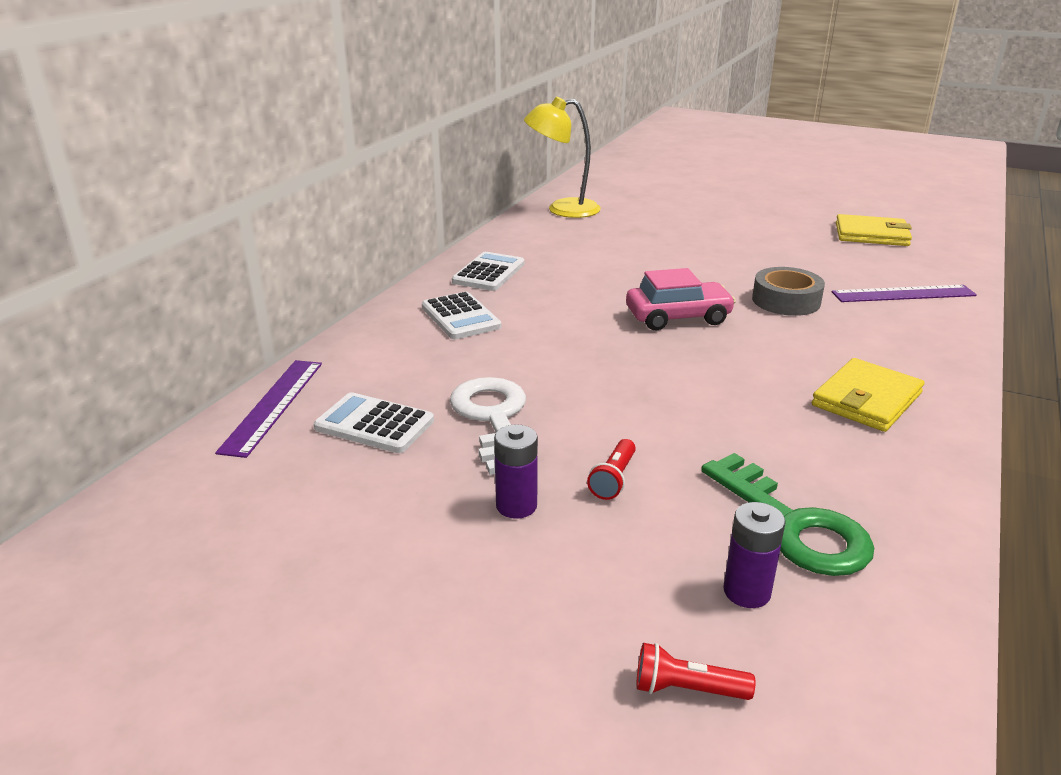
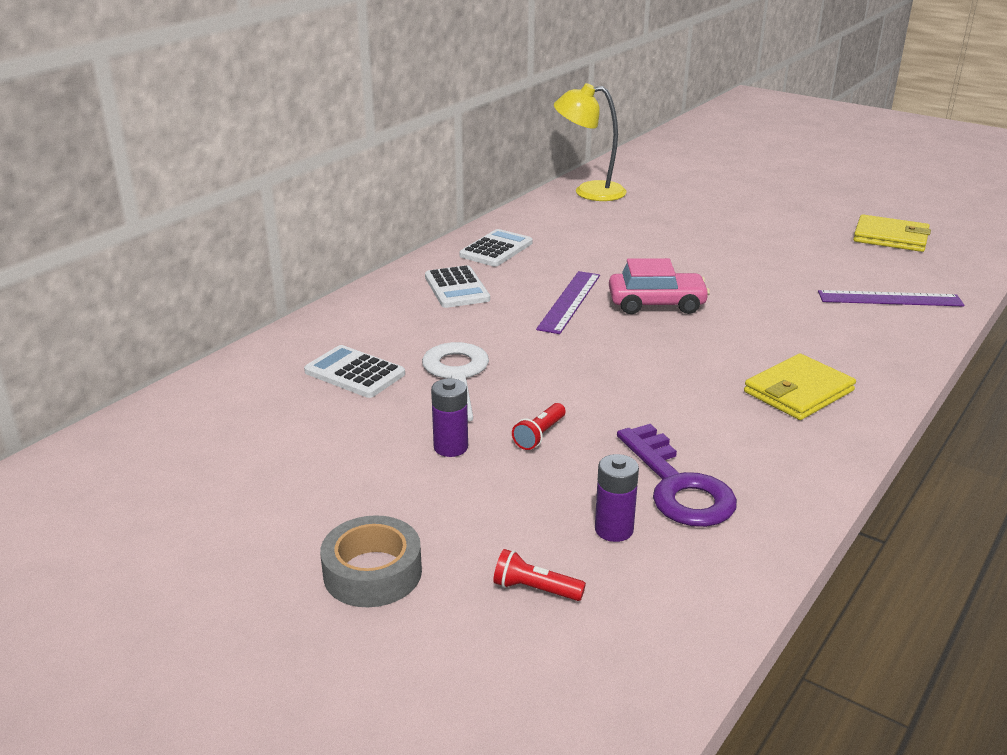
camera: 10 degrees right, 0 degrees up
(273, 405) = (276, 350): purple ruler -> purple ruler (570, 301)
(786, 301) = (768, 296): grey tape -> grey tape (372, 572)
(793, 525) = (677, 486): green key -> purple key

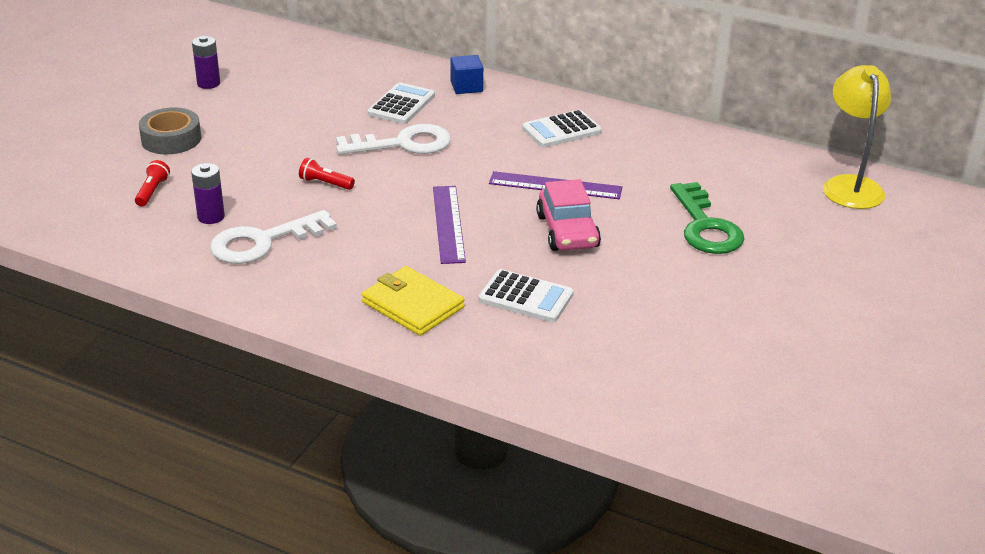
camera: 80 degrees right, 5 degrees up
(330, 330) = (466, 87): none -> blue cube
(451, 447) = (305, 151): purple battery -> purple battery (208, 83)
(496, 249) = (656, 142): white calculator -> white calculator (526, 297)
(649, 247) = (705, 226): none -> green key
(677, 486) = (263, 242): purple key -> white key
(889, 298) = (637, 382): purple ruler -> purple ruler (449, 224)
(890, 237) = (833, 405): yellow wallet -> none

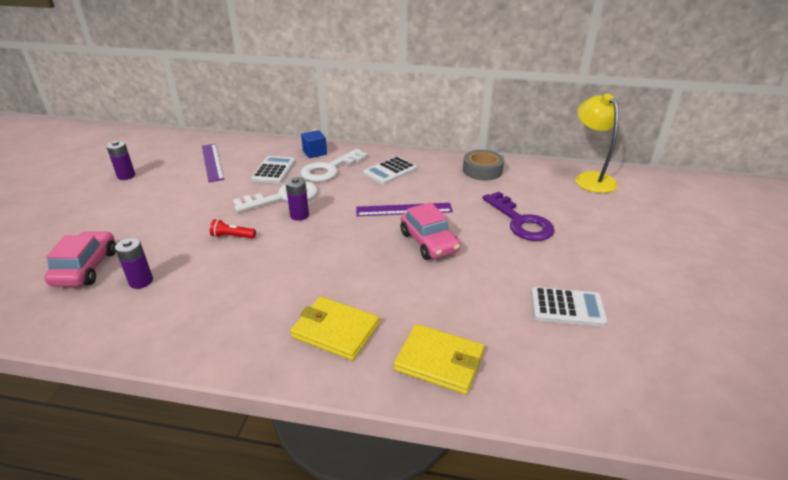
camera: 15 degrees left, 0 degrees up
(152, 191) = (86, 268): red flashlight -> pink car
(171, 139) = (100, 221): grey tape -> grey tape (482, 170)
(263, 242) = (191, 296): white key -> white key (329, 169)
(415, 171) = (299, 215): none -> purple battery
(449, 224) = (339, 252): purple ruler -> purple ruler (212, 162)
(514, 354) = (439, 361): none -> yellow wallet
(526, 297) = (424, 304): white calculator -> white calculator (567, 307)
(705, 226) = (520, 221): green key -> purple key

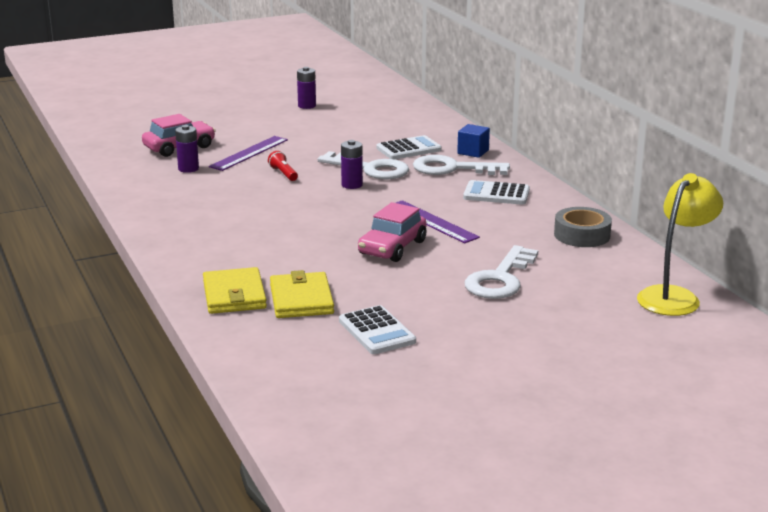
camera: 55 degrees right, 10 degrees down
(212, 162) = (381, 123): purple ruler -> purple ruler (249, 153)
(335, 330) = (221, 248): yellow wallet -> yellow wallet (301, 299)
(520, 221) = (500, 279): purple key -> white key

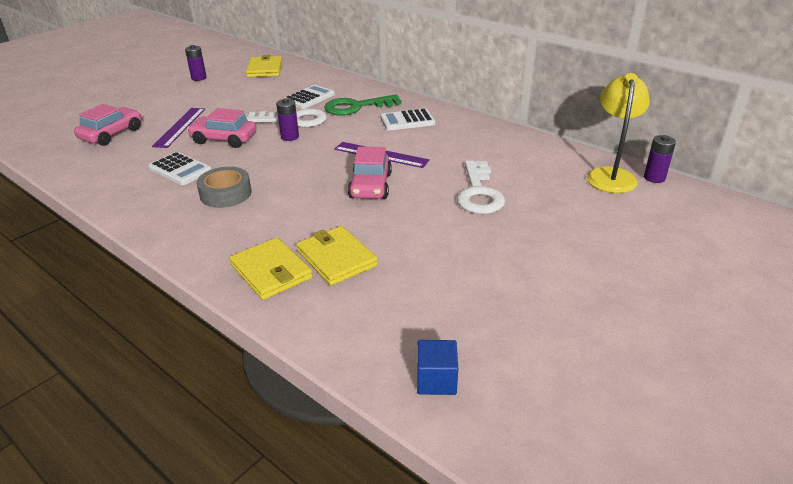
camera: 25 degrees left, 10 degrees up
(188, 169) = (134, 152): purple battery -> purple battery (654, 178)
(283, 174) = (224, 139): red flashlight -> pink car
(377, 331) = (429, 273): white calculator -> white calculator (180, 169)
(387, 109) = (265, 69): none -> yellow wallet
(452, 168) = (356, 107): white key -> green key
(473, 152) = (359, 91): blue cube -> blue cube (436, 380)
(582, 235) = (499, 140): grey tape -> grey tape (226, 194)

